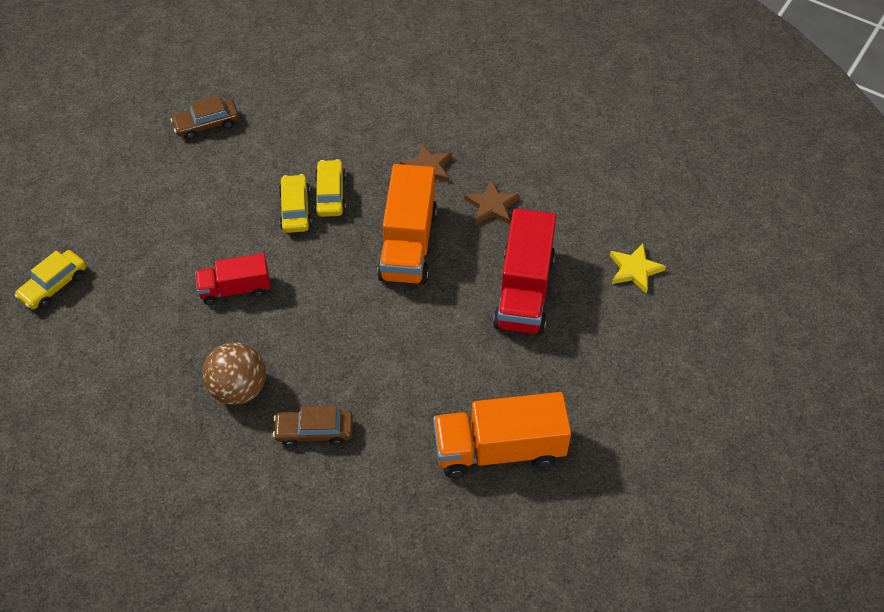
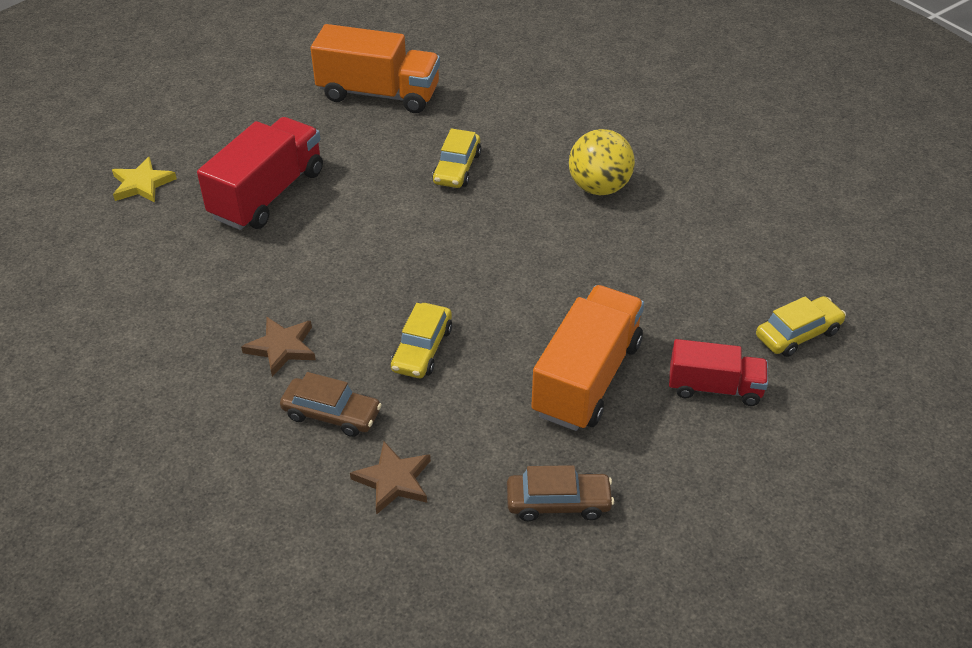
camera: 160 degrees left, 10 degrees down
(235, 289) = (577, 274): red truck -> red truck (714, 388)
(239, 389) = (599, 187): brown ball -> yellow ball
(295, 209) = (474, 342): yellow car -> yellow car (457, 168)
(314, 431) = (536, 141): brown car -> brown car (331, 414)
(408, 244) = (360, 268): orange truck -> orange truck (587, 378)
(491, 206) = (237, 282): brown star -> brown star (394, 480)

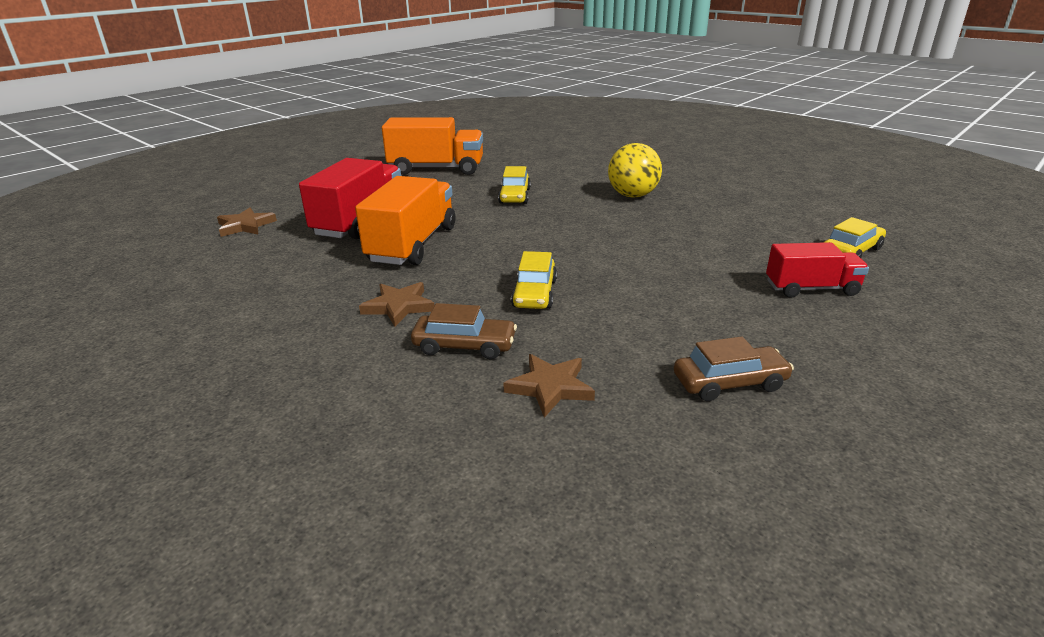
camera: 10 degrees left, 15 degrees down
(142, 184) = (245, 226): yellow star -> brown star
(587, 378) = (696, 295): orange truck -> orange truck (413, 244)

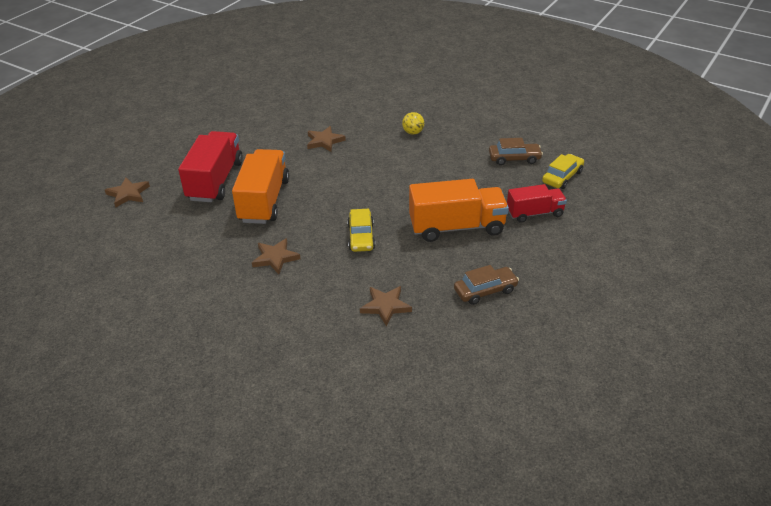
camera: 10 degrees left, 10 degrees up
(436, 169) = (252, 113): orange truck -> orange truck (457, 227)
(464, 346) = (327, 284): brown car -> brown car (514, 159)
(514, 196) = (324, 141): yellow car -> brown star
(632, 195) = (413, 132): yellow ball -> yellow ball, size x0.56

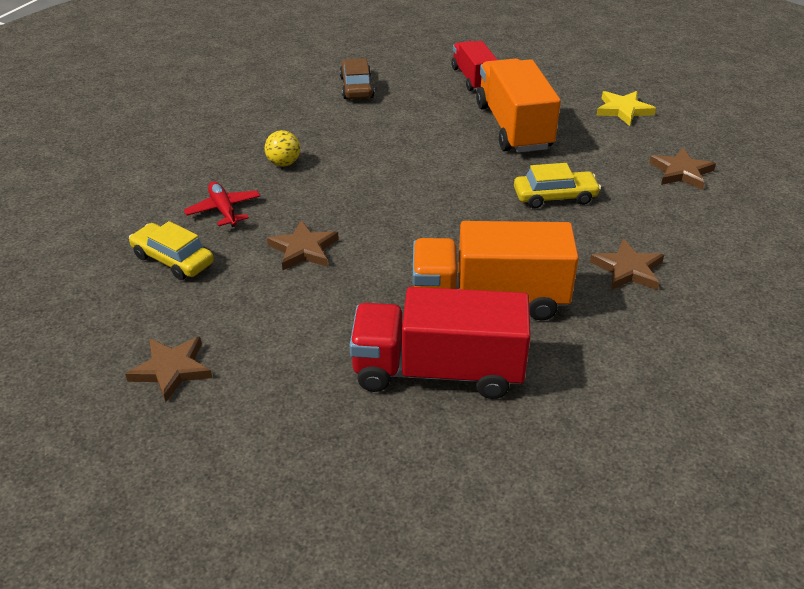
camera: 95 degrees left, 0 degrees up
(128, 194) = (502, 504): brown star -> brown star (171, 370)
(366, 116) = (223, 210): none -> red plane
(485, 291) = (623, 110): brown car -> yellow star
(562, 177) = (396, 60): yellow car -> yellow car (173, 259)

